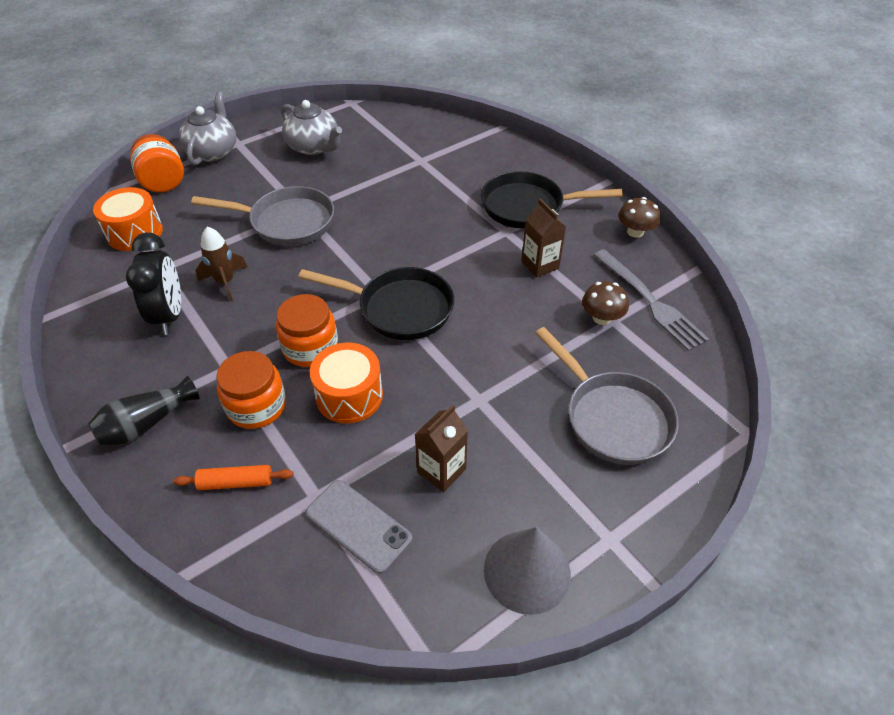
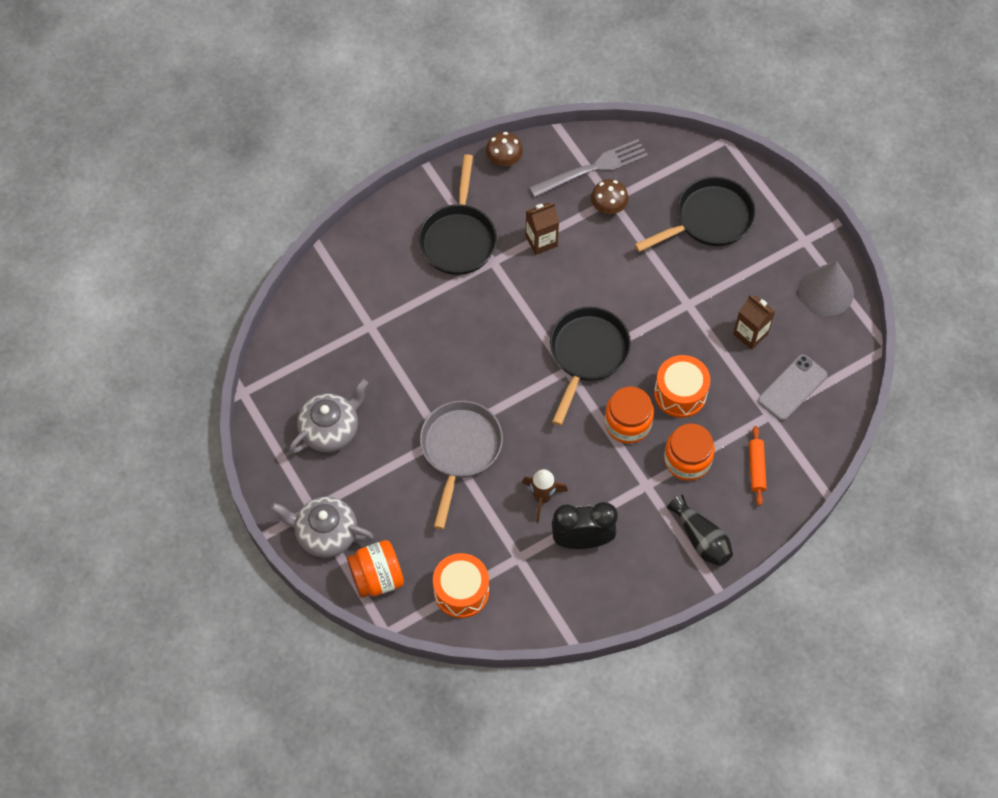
camera: 85 degrees left, 15 degrees up
(613, 418) = (709, 219): grey pan -> black pan

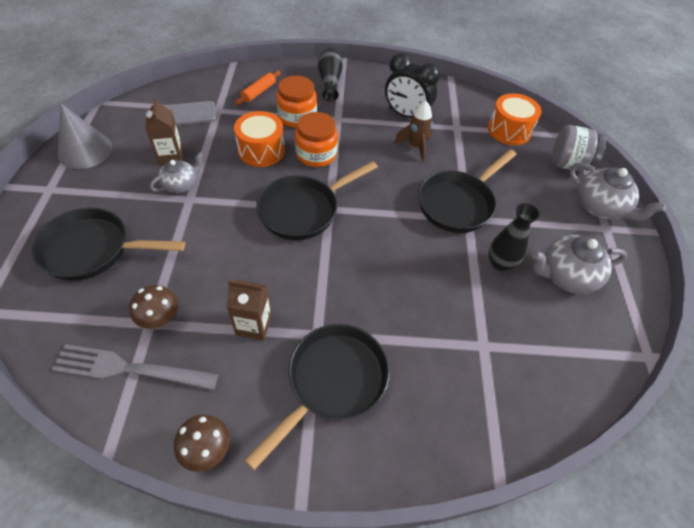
camera: 150 degrees left, 10 degrees down
(377, 577) = (568, 164): orange jar -> grey jar
(391, 407) = (500, 263): none -> black vase
(460, 450) = (458, 203): grey pan -> black pan
(709, 312) = (181, 184): none -> grey teapot

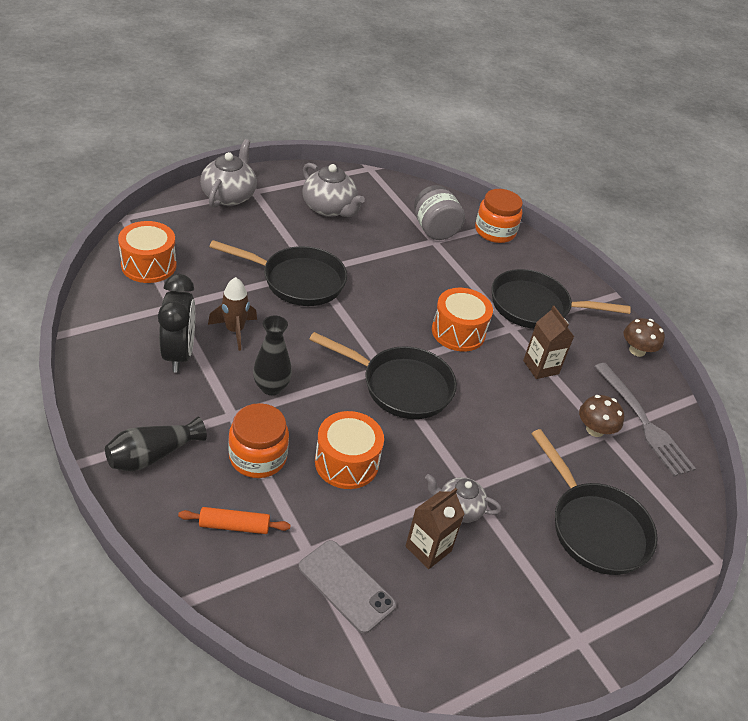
camera: 125 degrees left, 10 degrees down
(85, 150) = (499, 655): grey cone -> none
(316, 154) = (312, 409): orange jar -> orange jar (495, 231)
(337, 284) = (458, 332): none -> orange drum
(500, 263) = (348, 244): black vase -> black vase (271, 387)
(568, 164) = (179, 218): grey jar -> grey jar (434, 230)

